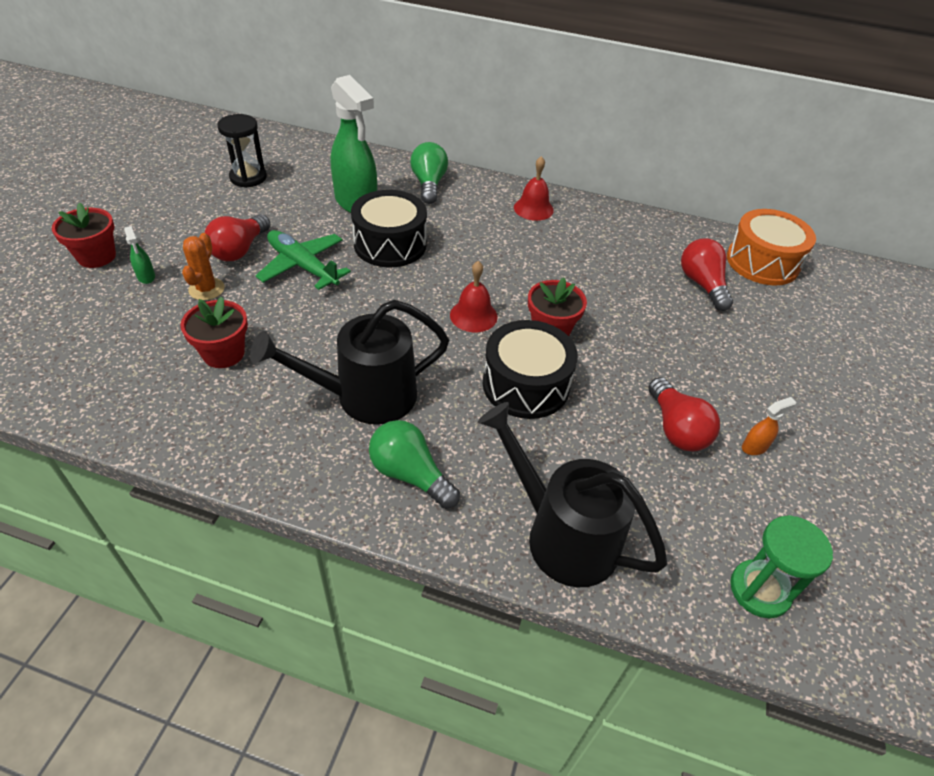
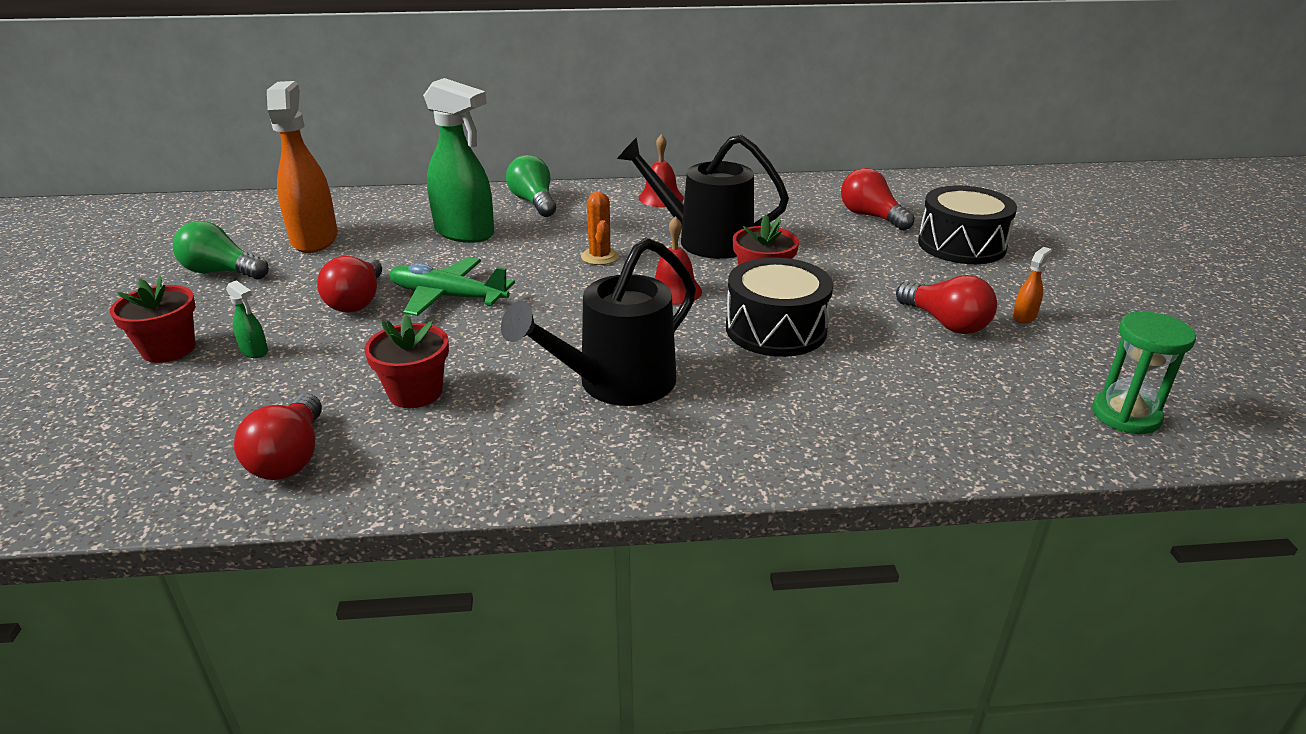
camera: 20 degrees left, 15 degrees down
(112, 383) = (290, 457): none -> red light bulb
(206, 289) = (344, 343): orange cactus -> orange cactus (600, 257)
(248, 177) = (315, 239): black hourglass -> orange spray bottle
(390, 244) = (533, 257): black drum -> black drum (961, 245)
(410, 474) = (723, 432): green light bulb -> green light bulb (221, 272)
(561, 534) = (917, 432): black watering can -> black watering can (704, 240)
(762, 262) = (908, 189): orange drum -> none

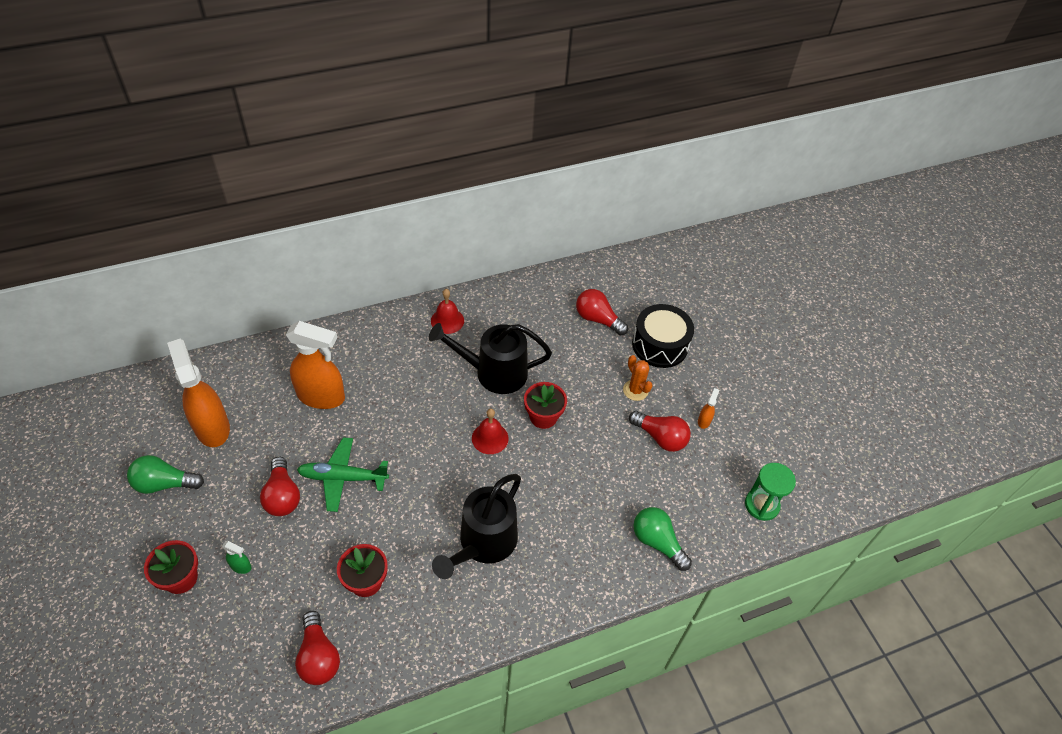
camera: 20 degrees left, 20 degrees up
(465, 233) = (321, 396): green spray bottle -> orange spray bottle
(534, 202) = (356, 344): green light bulb -> green light bulb (657, 542)
(600, 257) = (428, 408): orange cactus -> orange cactus (635, 390)
(776, 329) = (563, 467): black drum -> none

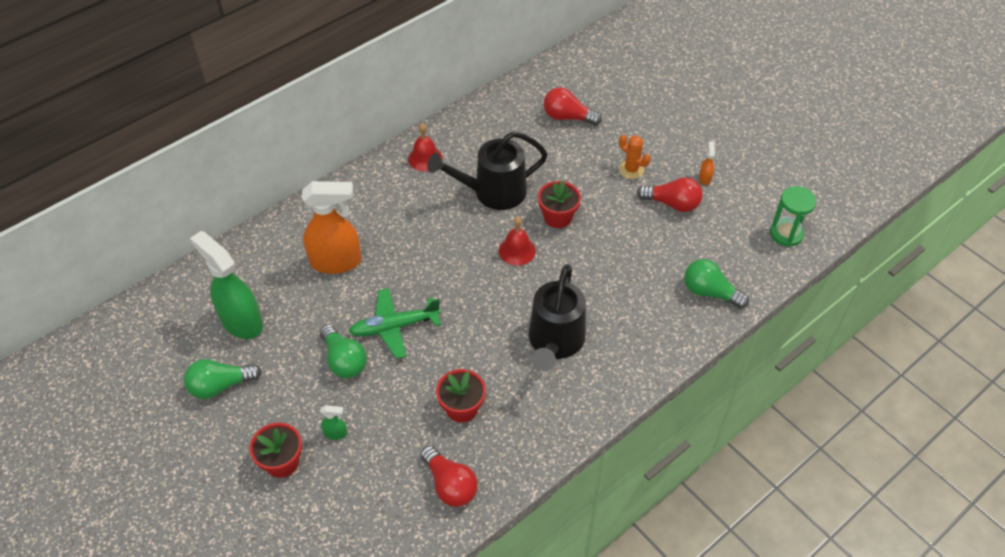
camera: 15 degrees left, 0 degrees up
(212, 427) = (241, 321): orange spray bottle -> green spray bottle
(282, 496) = (344, 360): red light bulb -> green light bulb
(660, 345) = (635, 124): black drum -> none

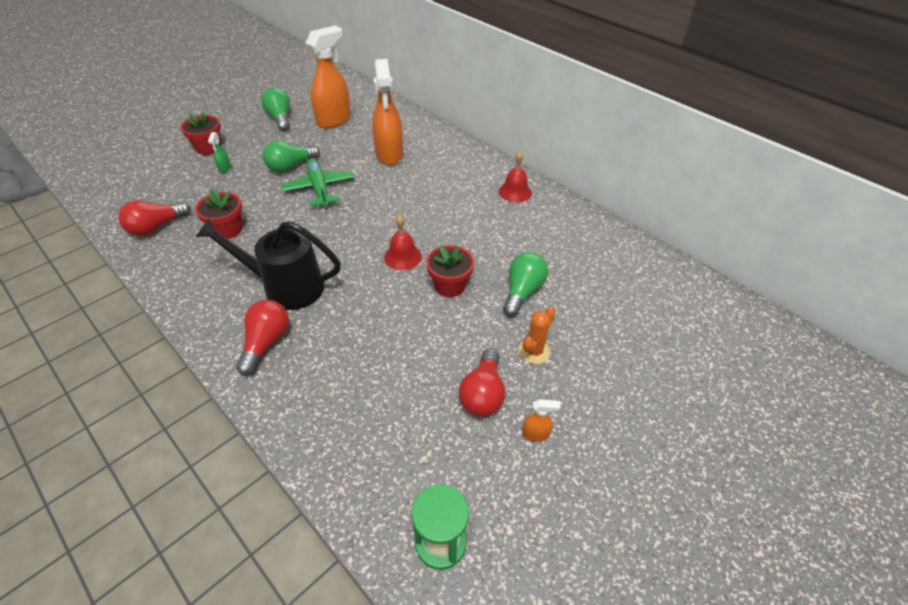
camera: 85 degrees right, 5 degrees down
(241, 321) = (334, 120): green spray bottle -> orange spray bottle
(492, 192) = (478, 237): black watering can -> none
(567, 117) = (606, 291): red light bulb -> red light bulb (266, 342)
(709, 292) = (337, 430): green light bulb -> green light bulb (522, 291)

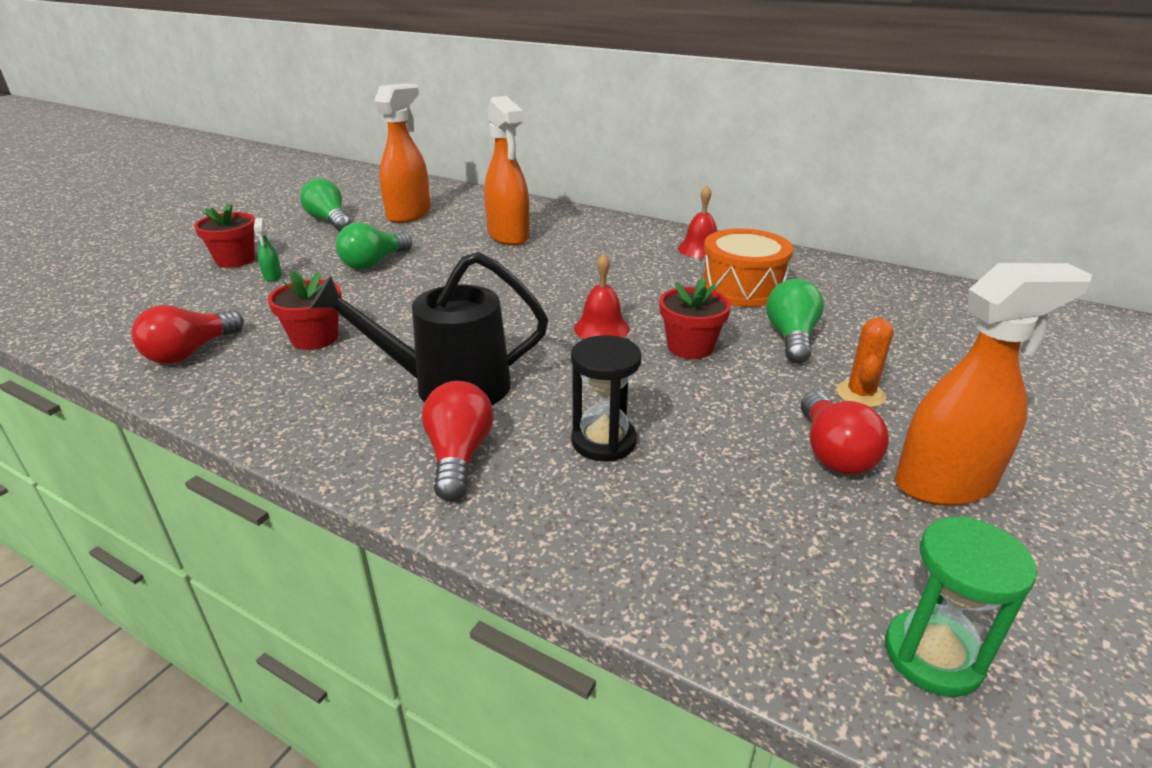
camera: 15 degrees left, 15 degrees down
(319, 188) = (431, 278): green plane -> none
(352, 351) = (603, 441): none -> black hourglass
(520, 236) = (742, 287): none -> orange drum
(536, 434) = (945, 483): orange spray bottle -> orange spray bottle, size x2.47

